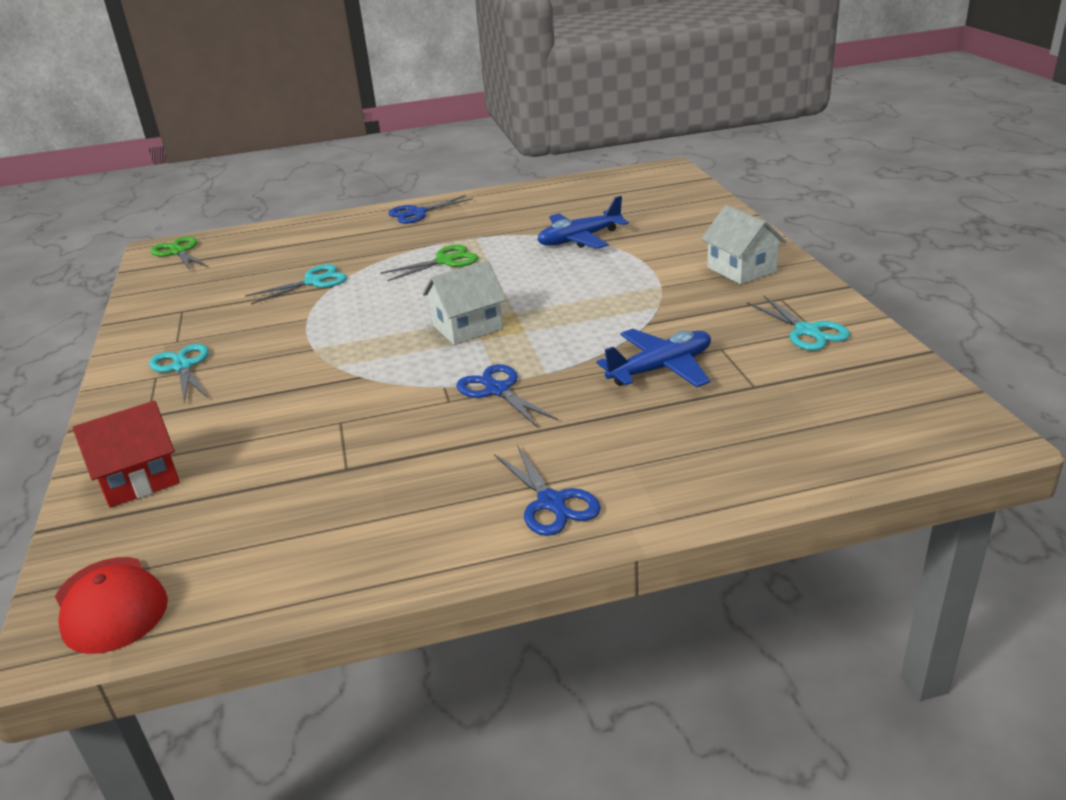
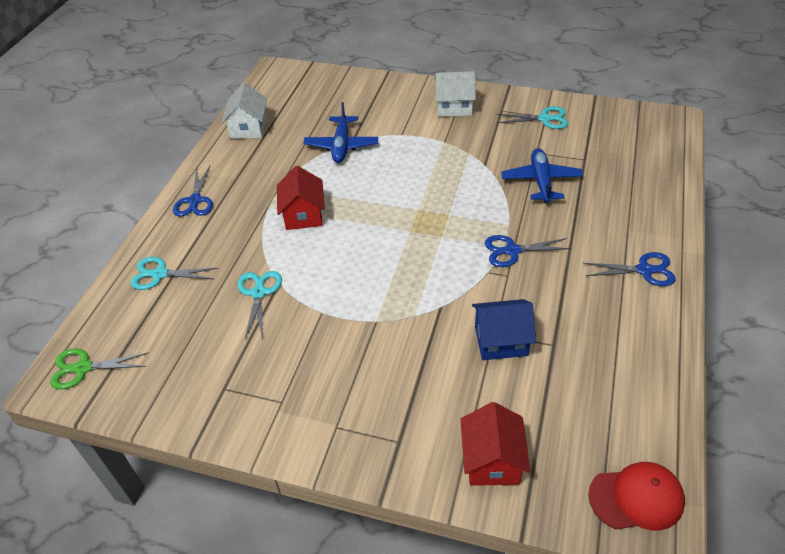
camera: 60 degrees left, 15 degrees up
(182, 367) = (335, 406): turquoise scissors -> turquoise scissors (160, 274)
(330, 430) = (501, 341): none -> blue house
(445, 261) = (303, 215): green scissors -> red house
(467, 327) = (418, 237): white house -> white house (248, 128)

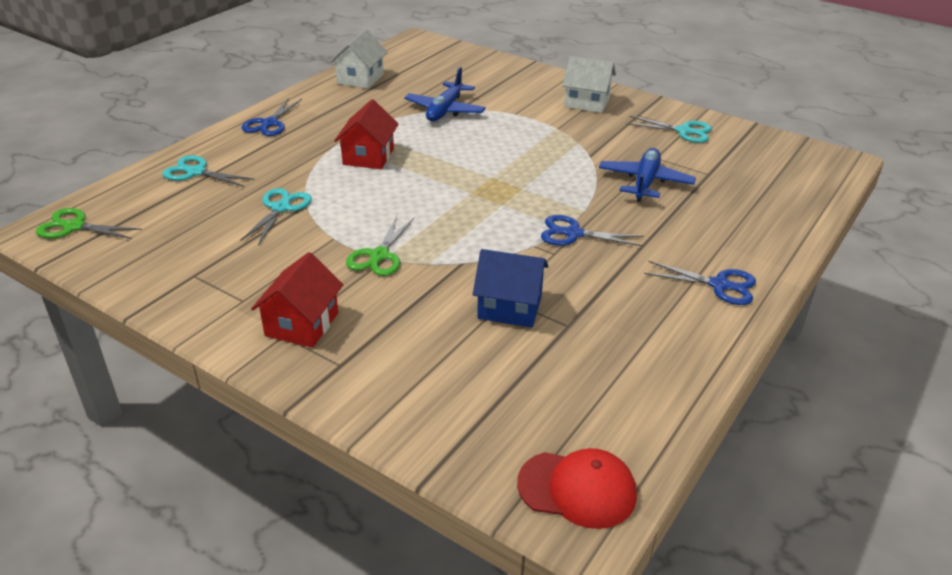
camera: 15 degrees right, 10 degrees down
(370, 319) = (379, 255): none -> green scissors
(492, 460) = (430, 408): red house -> red house (302, 324)

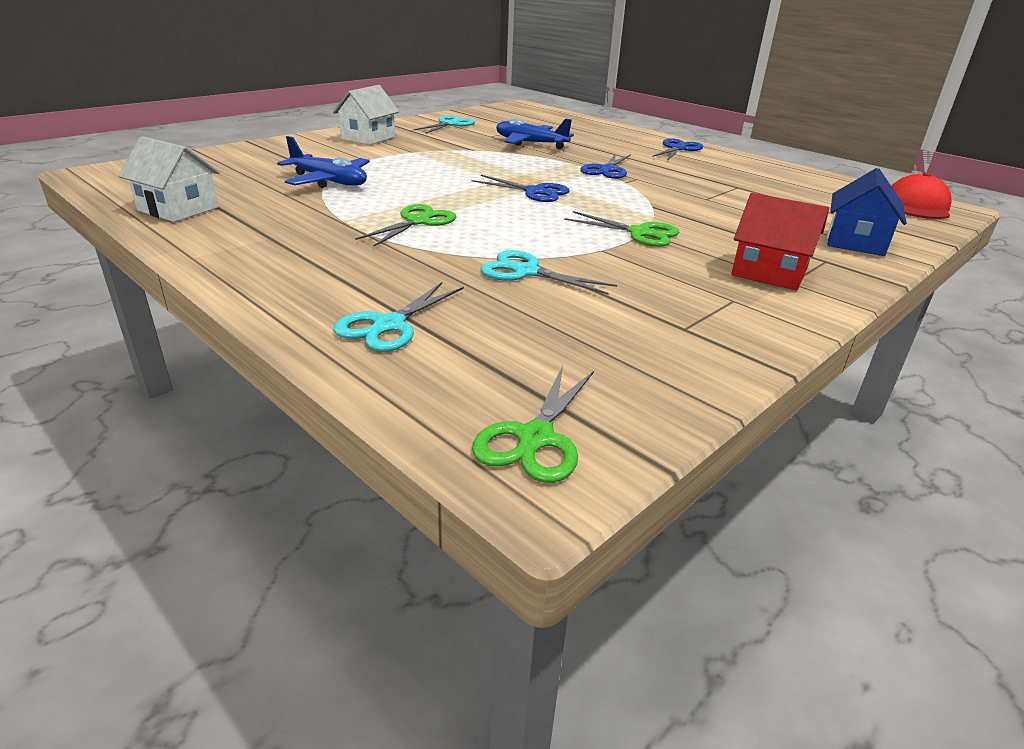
camera: 80 degrees left, 5 degrees down
(269, 123) = (263, 268): blue scissors -> blue scissors (534, 192)
(368, 156) = (417, 221): red house -> green scissors
(510, 307) = (718, 199): blue house -> blue house (855, 242)

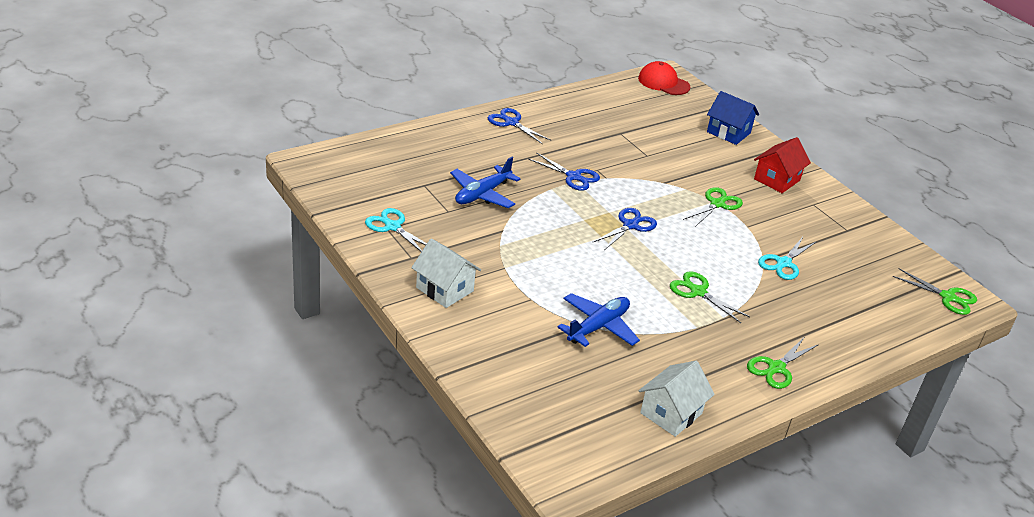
camera: 80 degrees left, 5 degrees up
(262, 262) = (776, 368): none -> green scissors
(389, 325) = (857, 324): turquoise scissors -> none

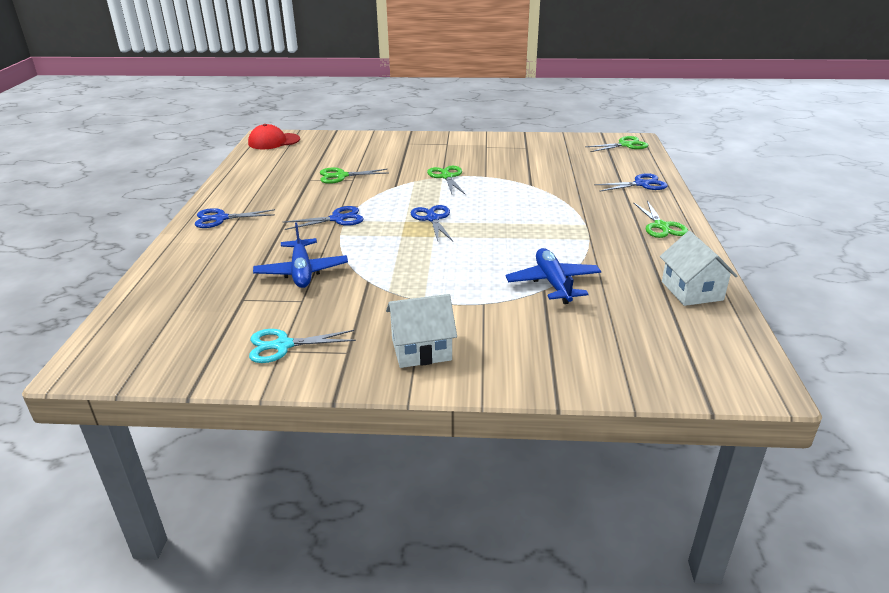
camera: 50 degrees left, 5 degrees down
(698, 292) = (545, 222): green scissors -> green scissors (341, 176)
(728, 132) = (368, 143): blue house -> none
(777, 179) = (444, 148): red house -> none
(783, 263) = (541, 180): turquoise scissors -> none
(857, 333) = (641, 184): none -> blue scissors

